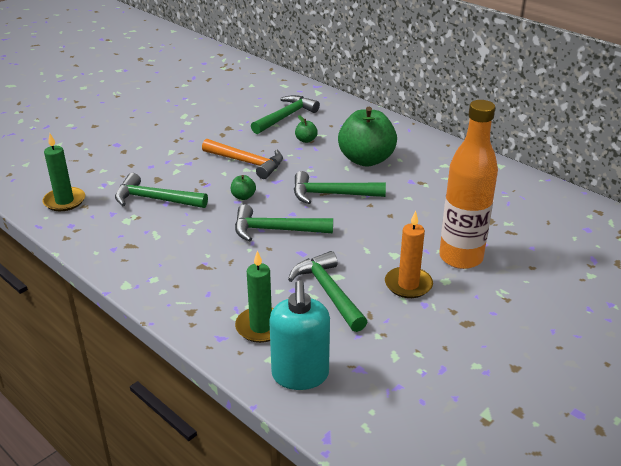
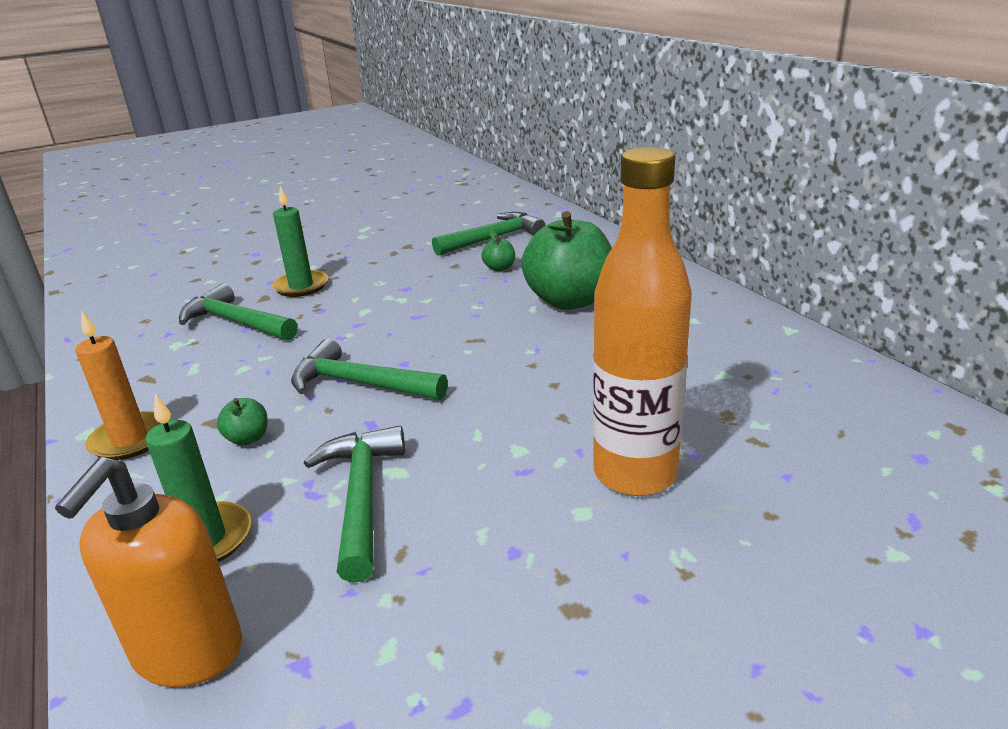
camera: 20 degrees right, 5 degrees down
(64, 201) = (128, 312): green candle -> green candle (301, 286)
(243, 196) = (353, 331): green apple -> green apple (248, 438)
(247, 162) = (396, 288): orange hammer -> none
(300, 375) = (187, 652): turquoise soap dispenser -> orange soap dispenser
(332, 194) = (483, 343): green hammer -> none
(408, 285) = (507, 508): orange candle -> orange candle (130, 439)

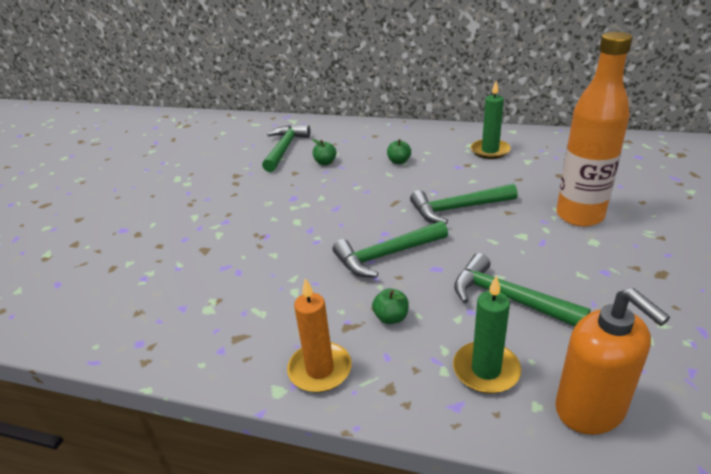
camera: 45 degrees left, 5 degrees up
(236, 322) = (222, 272): green hammer -> green hammer (458, 209)
(301, 286) = (217, 230): green candle -> green candle (490, 151)
(569, 300) = (399, 161): green apple -> green apple, size x0.41

